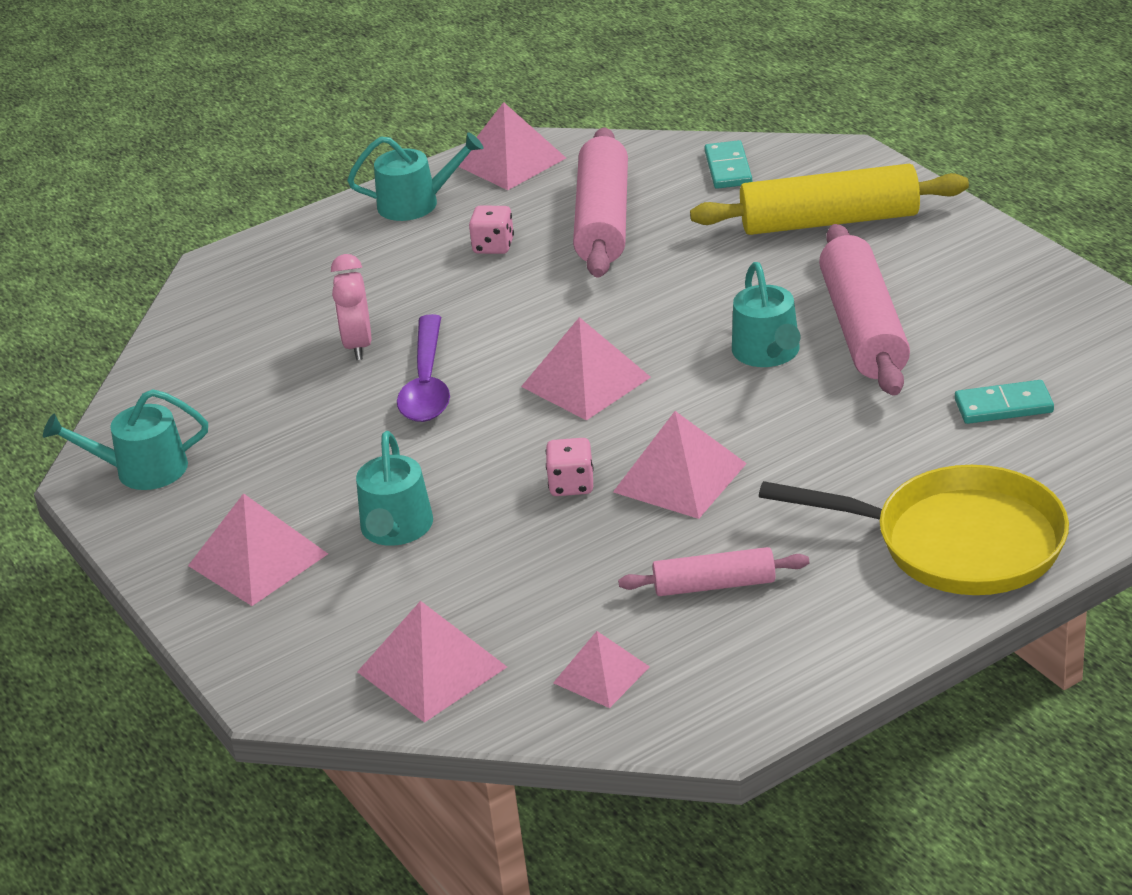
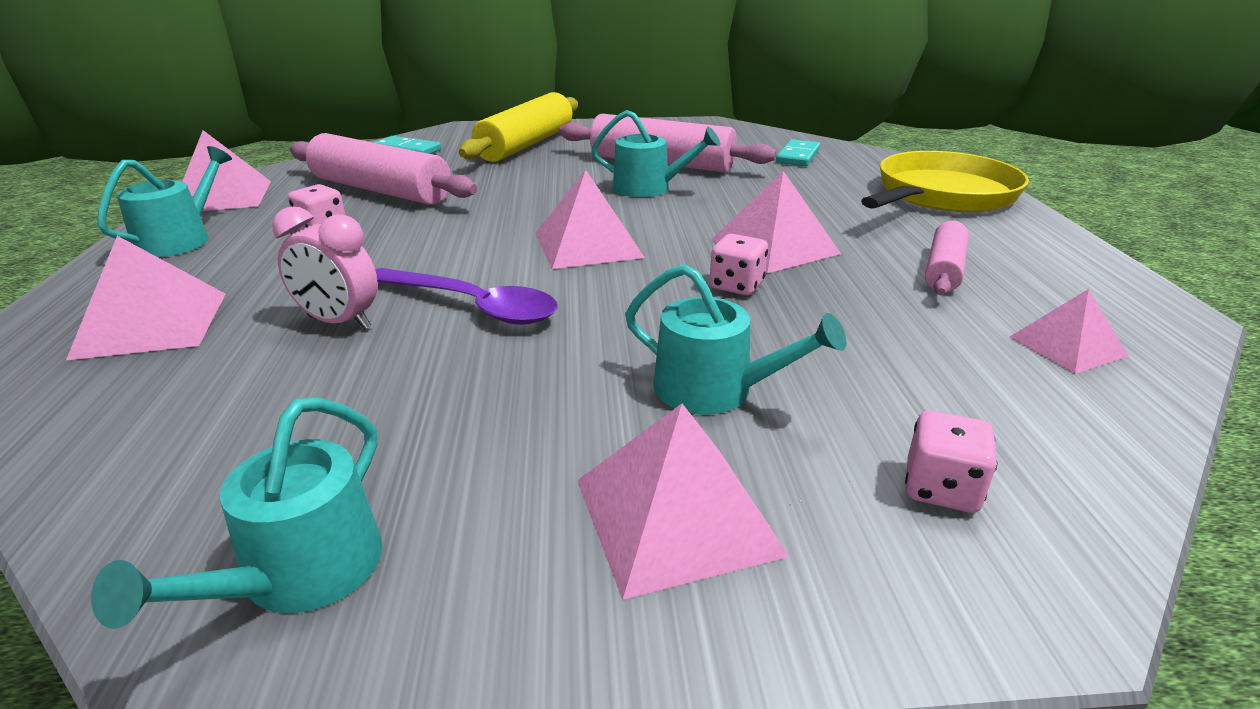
camera: 65 degrees left, 5 degrees down
(350, 645) = (941, 488): none -> pink dice
(432, 669) = (1023, 440): pink pyramid -> pink pyramid (152, 324)

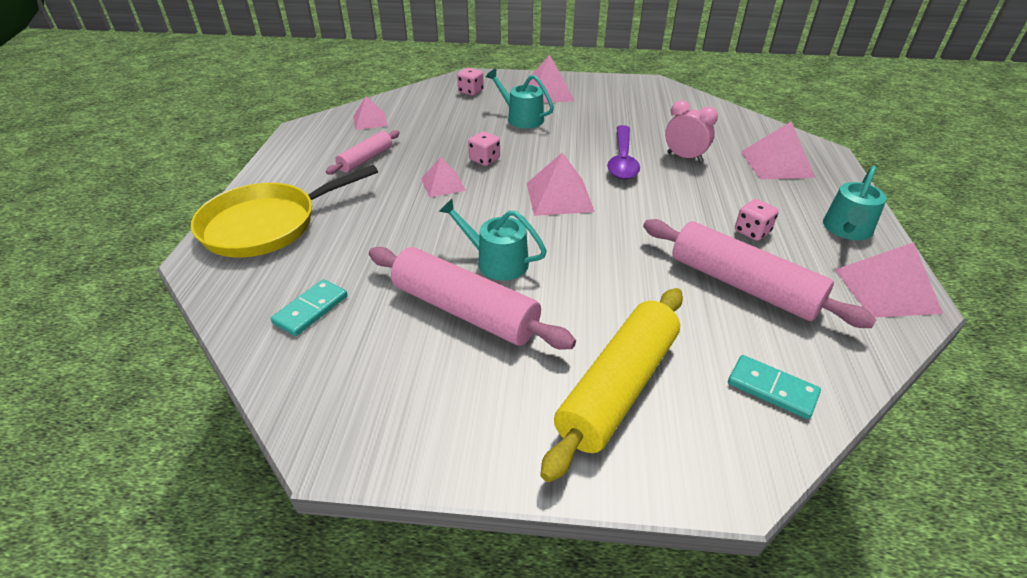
camera: 170 degrees left, 10 degrees up
(301, 574) = (644, 91): turquoise watering can -> none
(472, 306) = (622, 160): purple spoon -> purple spoon turned 120 degrees counterclockwise
(774, 246) = (443, 184): pink pyramid -> pink pyramid, size x0.64

